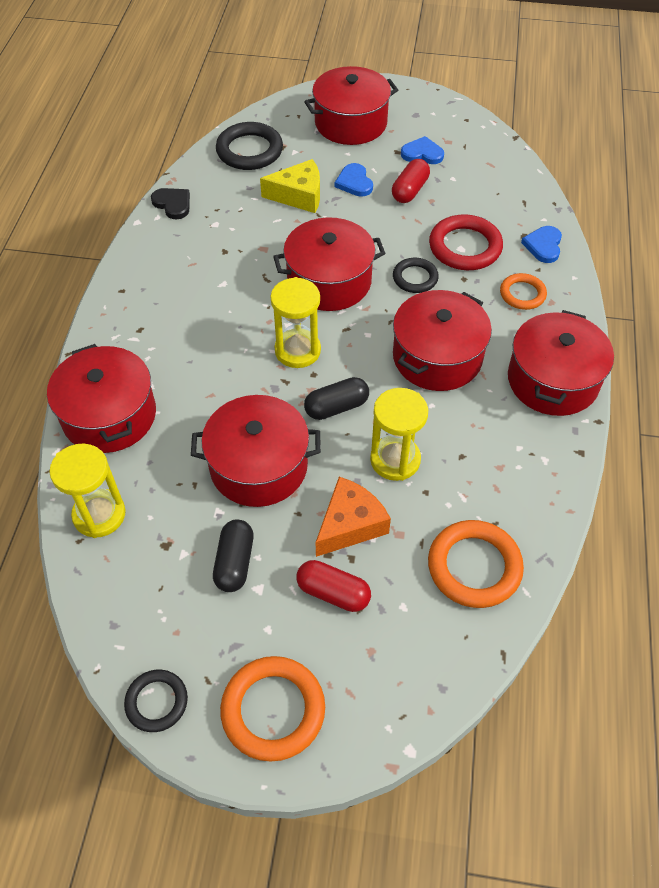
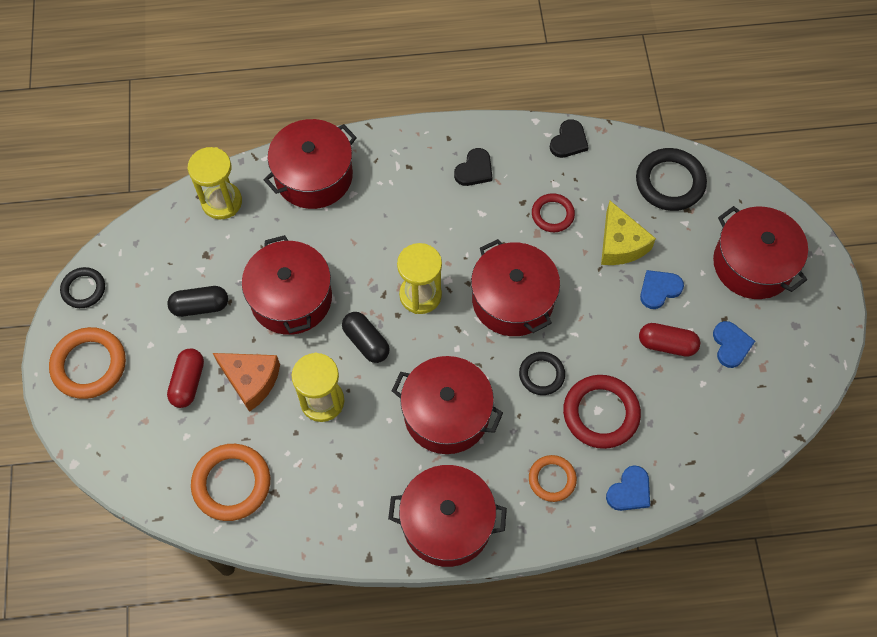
camera: 75 degrees right, 10 degrees up
(170, 278) = (474, 170): none -> black heart
(248, 233) = (552, 214): none -> red ring
(543, 246) = (629, 491): blue heart -> blue heart turned 135 degrees clockwise

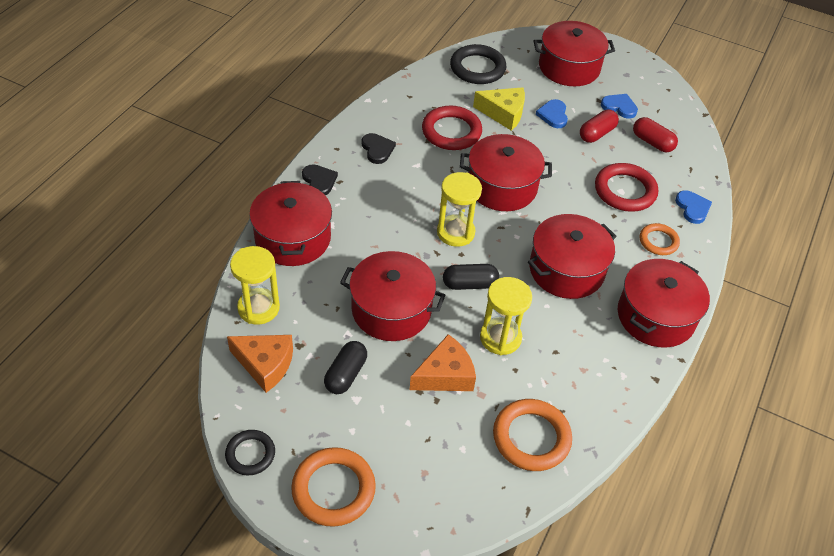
camera: 60 degrees left, 15 degrees down
(170, 244) = (265, 364): none -> orange cheese
(188, 382) = (412, 420): red capsule -> red capsule (652, 142)
(541, 375) = (573, 203): black ring -> none
(552, 214) = (451, 132): red ring -> red ring, size x1.65
(569, 141) = (401, 94): black heart -> black heart (319, 181)

